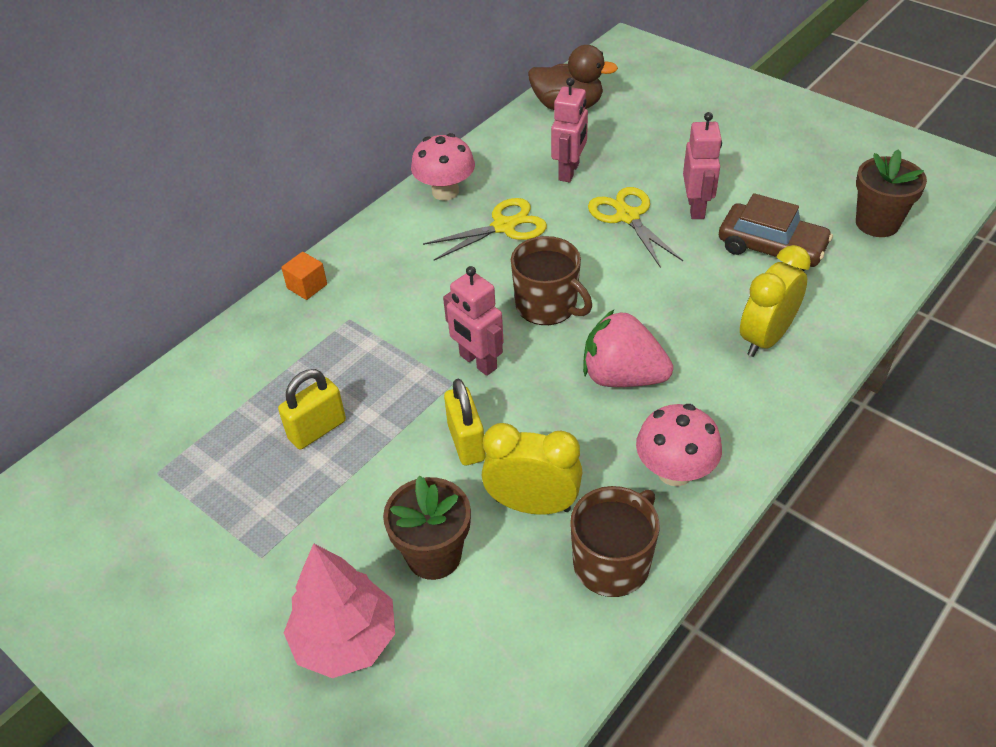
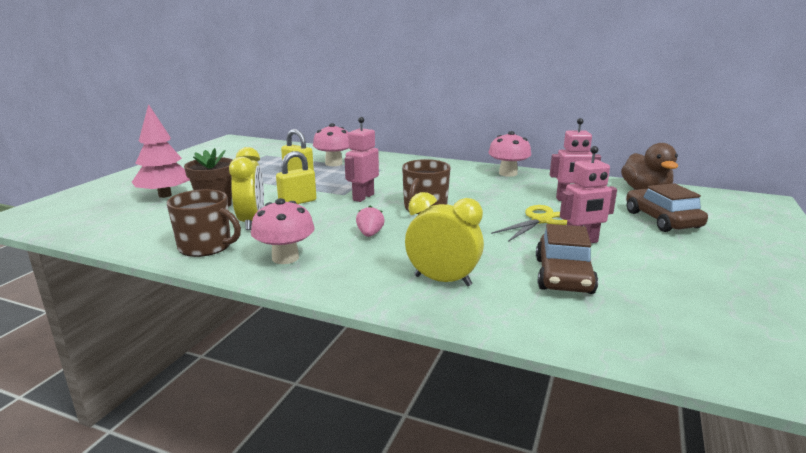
camera: 70 degrees right, 25 degrees down
(283, 374) = (333, 163): none -> pink mushroom
(307, 286) = (400, 159): orange cube -> none
(504, 226) = (490, 189): yellow scissors -> none
(622, 376) = (370, 234): pink strawberry -> pink strawberry, size x0.52
(655, 130) = (662, 220): none -> brown car
(877, 223) = (667, 329): brown flower pot -> none

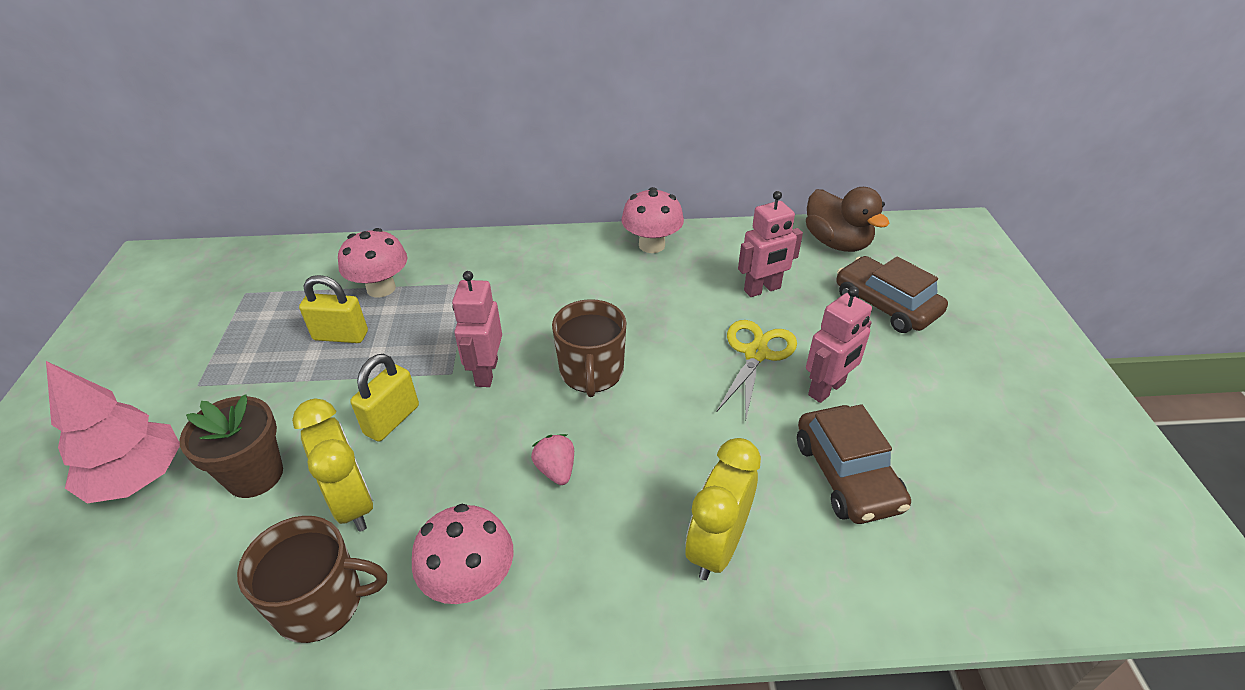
camera: 25 degrees left, 20 degrees up
(442, 280) = (717, 546): yellow clock -> yellow clock turned 60 degrees counterclockwise

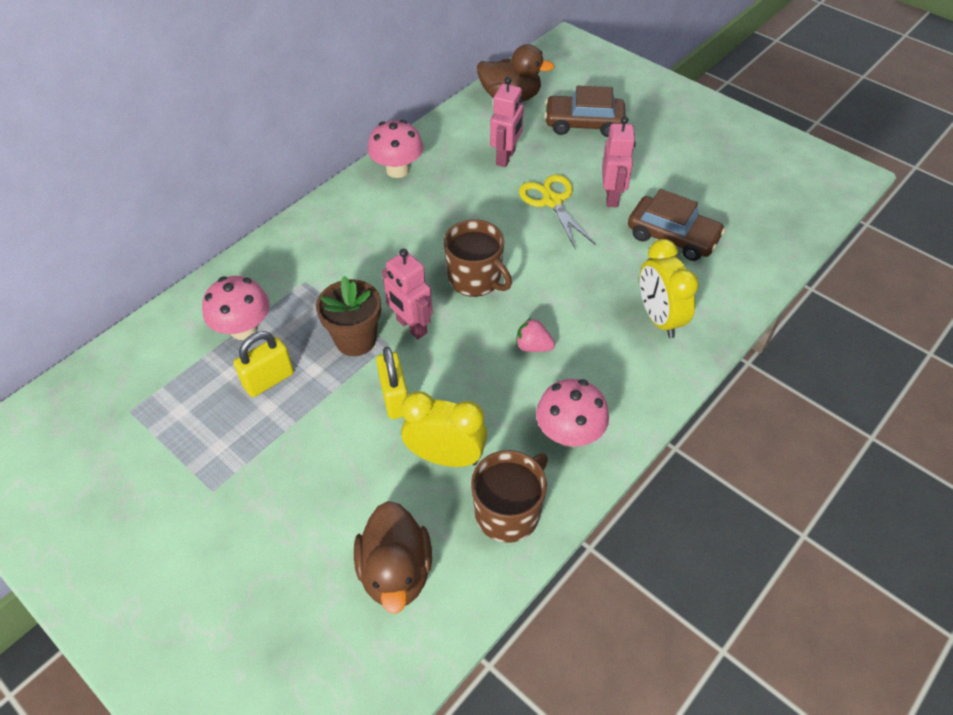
camera: 45 degrees left, 10 degrees up
(138, 478) = (277, 567): pink tree -> none
(183, 564) = (396, 572): none -> brown duck
(255, 475) = (358, 497): brown flower pot -> brown flower pot (355, 340)

